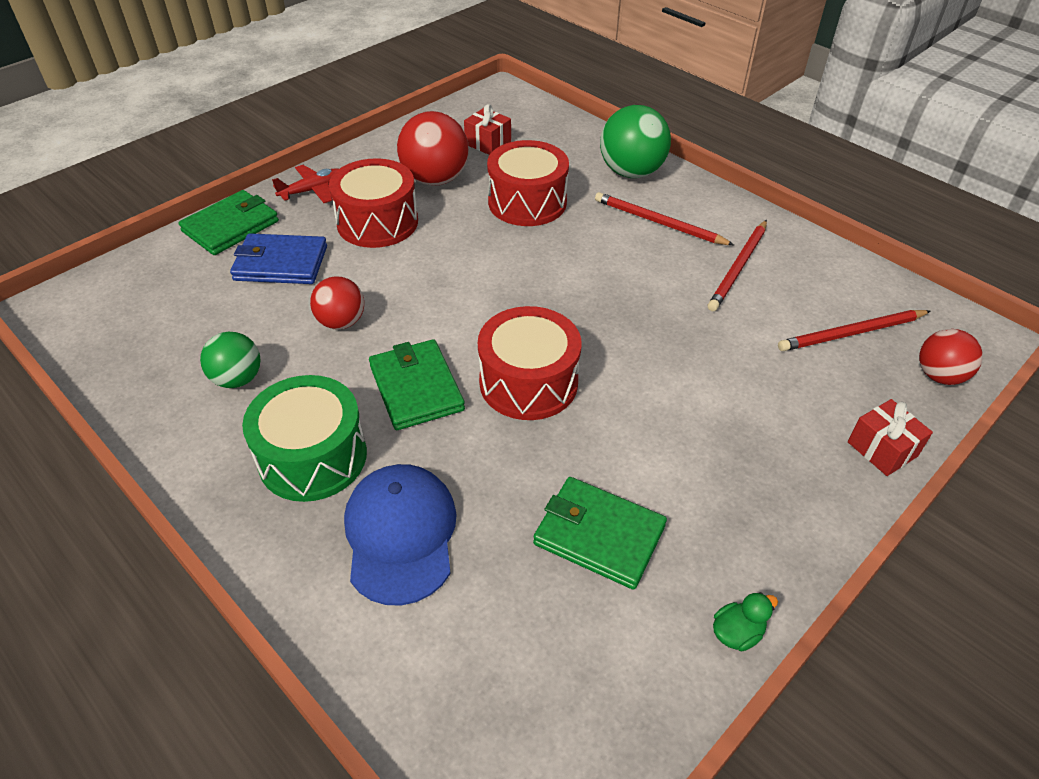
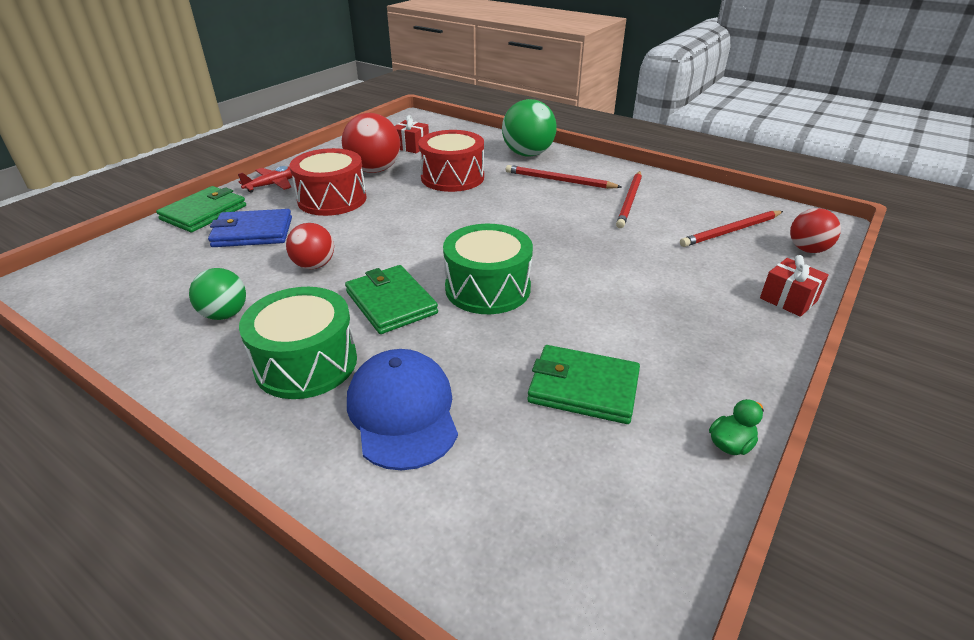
camera: 10 degrees left, 10 degrees down
(528, 382) = (487, 288): red drum -> green drum

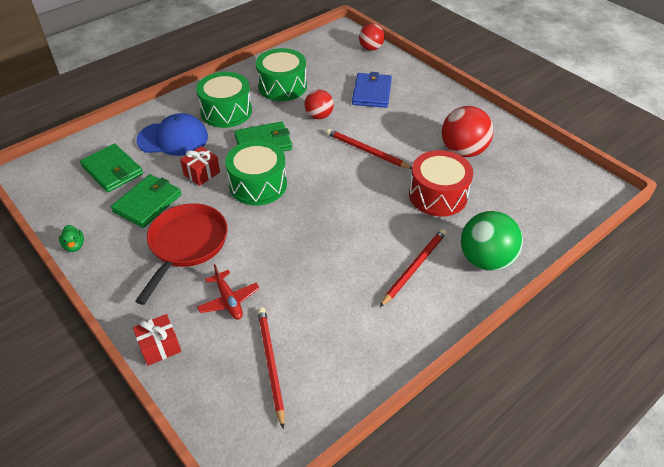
camera: 105 degrees right, 10 degrees up
(204, 213) = (406, 73): green wallet -> green wallet (112, 170)
(225, 314) = (282, 86): green ball -> green drum
(273, 185) = (445, 100): red plane -> red plane (228, 300)
(332, 199) = (411, 126): red drum -> none
(411, 146) = (516, 178): red gift -> red gift (202, 173)
(629, 201) = (355, 308): red pencil -> red pencil (366, 151)
(635, 322) = (186, 245): none -> red pan
(807, 249) = (214, 410): red ball -> red ball (371, 48)

